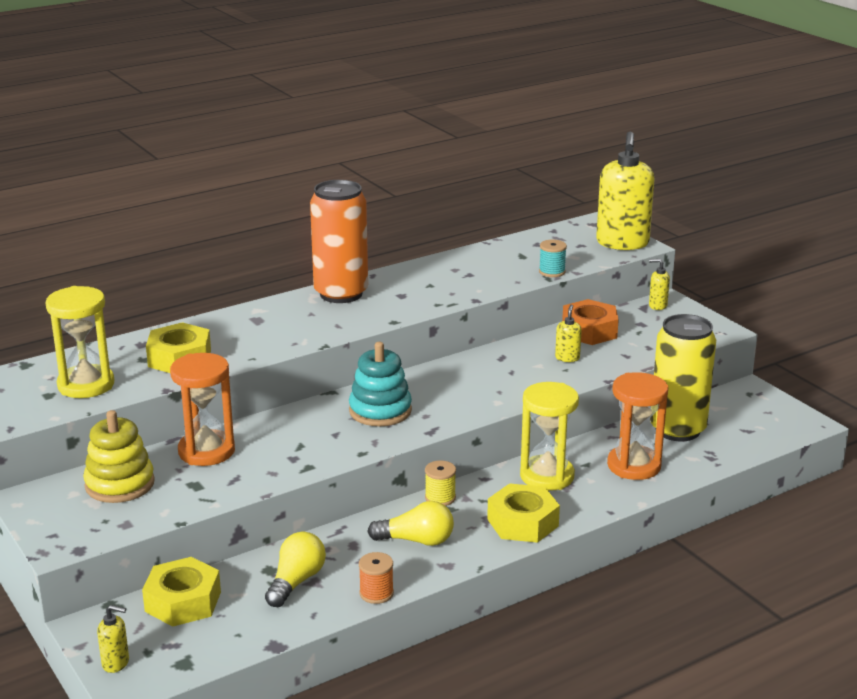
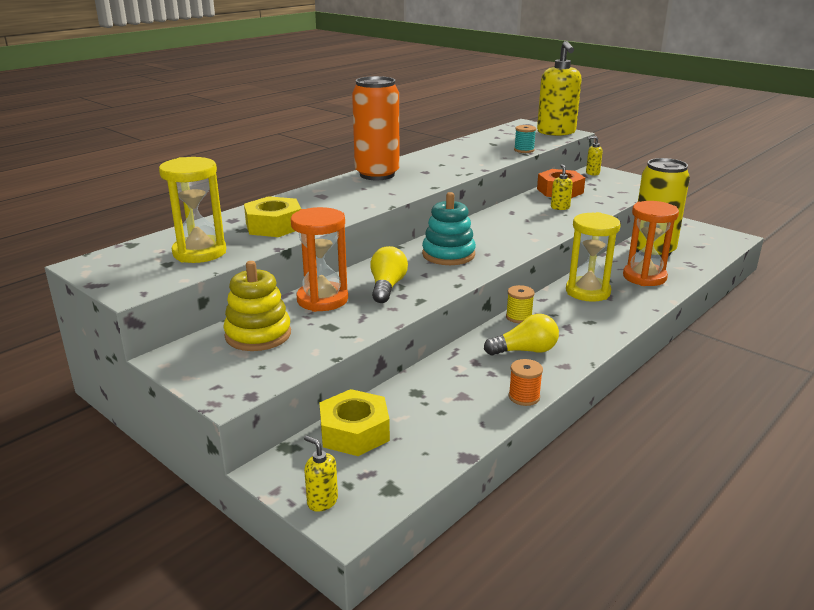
camera: 15 degrees left, 0 degrees up
(116, 663) = (322, 501): yellow soap dispenser -> yellow soap dispenser turned 135 degrees counterclockwise
(296, 581) = (447, 398): yellow light bulb -> yellow light bulb (387, 287)
(522, 522) = (597, 326): yellow nut -> none

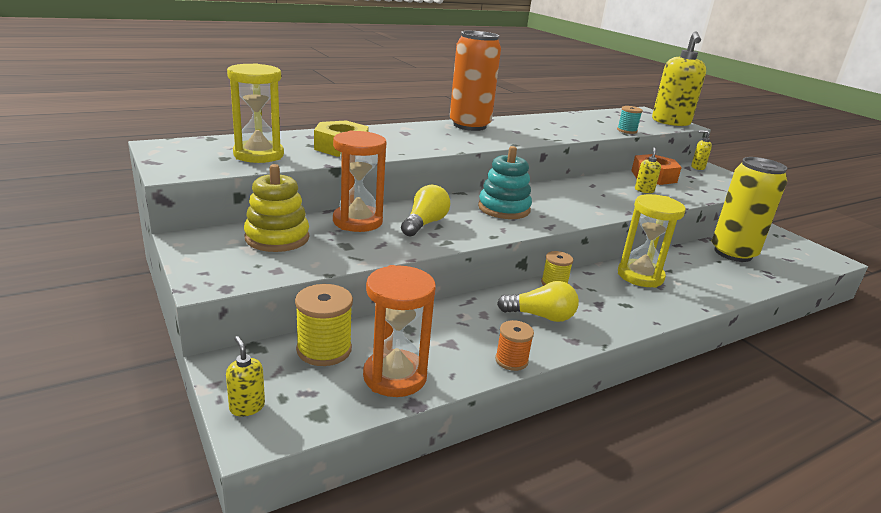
camera: 15 degrees right, 0 degrees up
(354, 432) = (324, 350): yellow nut -> yellow spool
(644, 277) = (709, 275): orange hourglass -> orange hourglass (395, 376)

